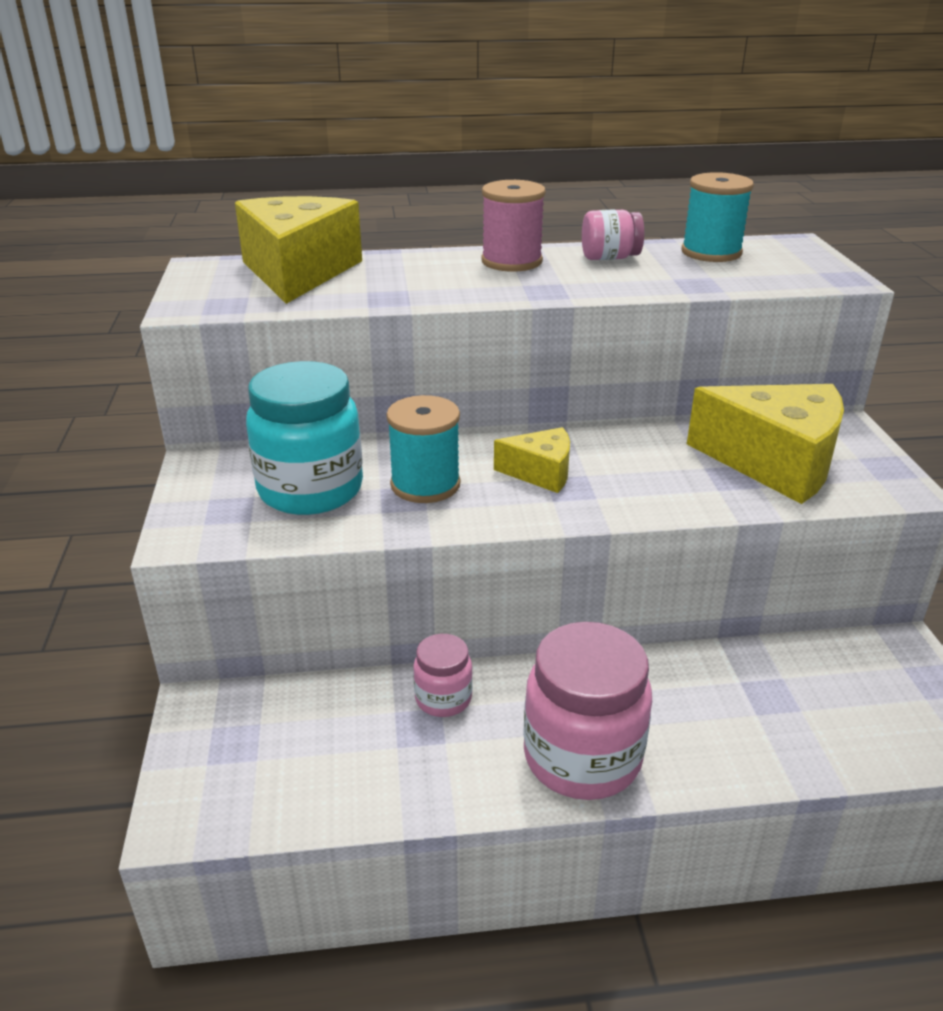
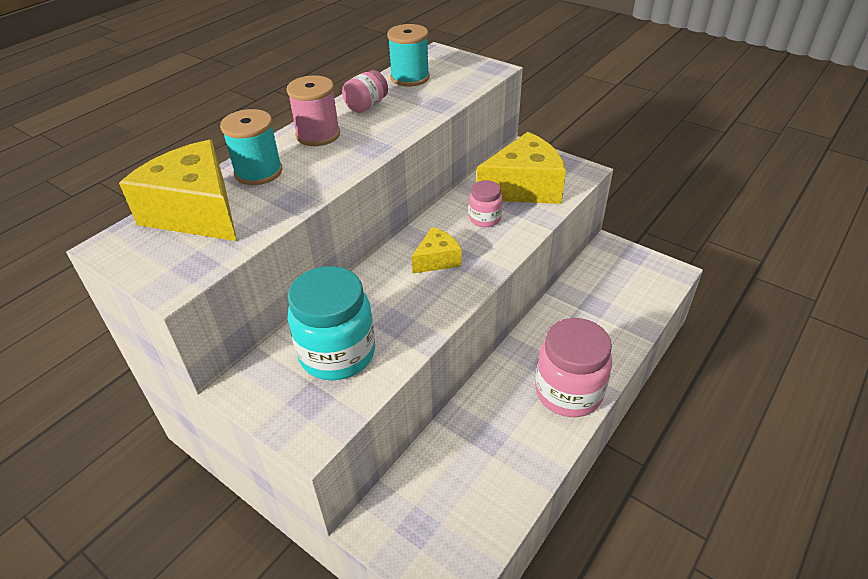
camera: 45 degrees left, 10 degrees up
(425, 484) = (393, 306): turquoise spool -> turquoise spool (258, 172)
(443, 699) = (480, 415): pink jar -> pink jar (485, 219)

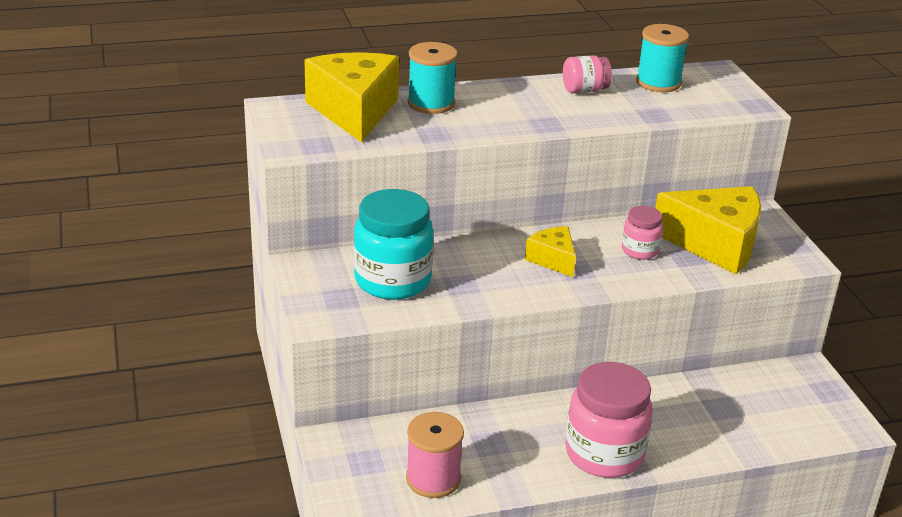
camera: 35 degrees right, 10 degrees down
(318, 135) = (512, 96): pink spool -> pink spool (433, 479)
(437, 260) = (553, 260): yellow cheese -> yellow cheese turned 120 degrees counterclockwise

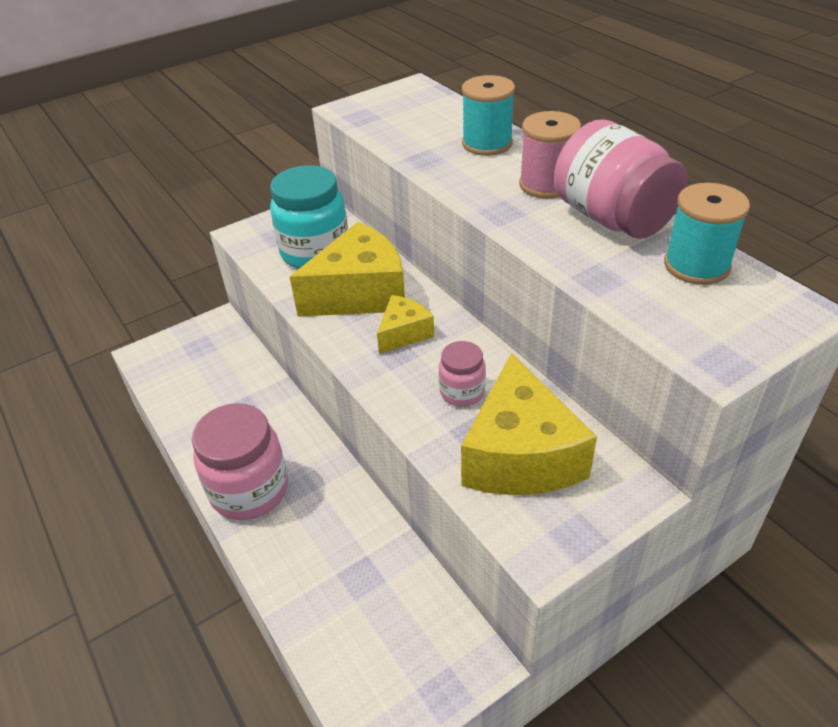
camera: 75 degrees right, 10 degrees up
(354, 111) = (436, 116): yellow cheese -> yellow cheese (359, 293)
(433, 479) = (187, 388): pink spool -> pink spool (546, 184)
(584, 90) = (612, 218): pink jar -> pink jar, size x1.93

